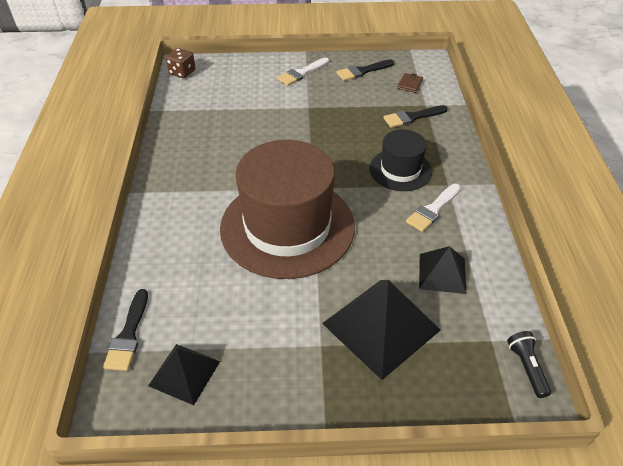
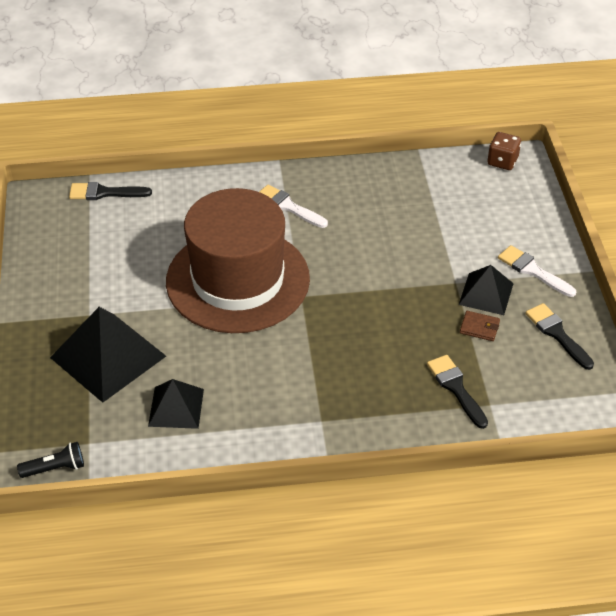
camera: 85 degrees right, 0 degrees up
(184, 373) = (65, 231): black pyramid -> black pyramid (486, 293)
(400, 170) = (343, 374): black hat -> none
(410, 84) = (537, 387): brown wallet -> brown wallet (479, 327)
(433, 210) = (274, 403): white brush -> white brush (288, 206)

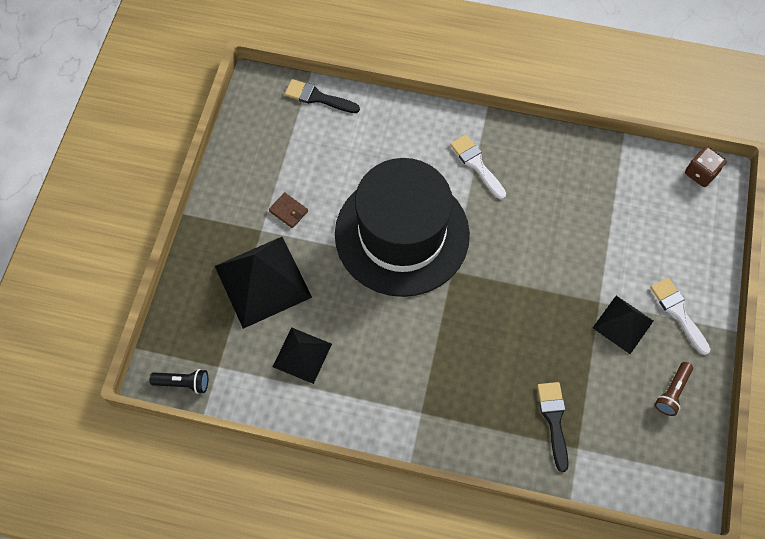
camera: 20 degrees right, 20 degrees up
(238, 280) = (402, 234): brown hat -> black hat
(479, 327) = (601, 360): brown wallet -> brown wallet (288, 211)
(557, 334) = (672, 392): black brush -> brown flashlight

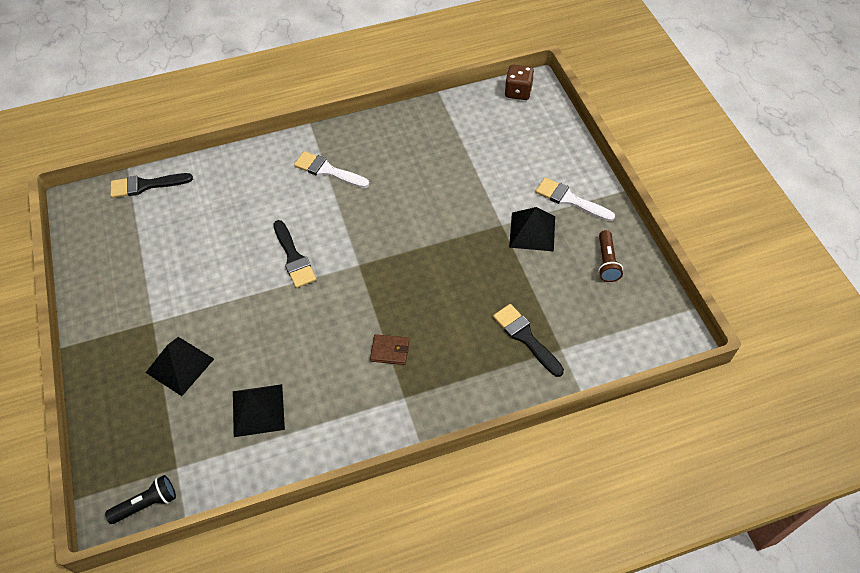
camera: 30 degrees left, 10 degrees down
(263, 281) = (180, 365): black pyramid -> black pyramid, size x0.59
(288, 211) = (171, 292): brown wallet -> brown wallet (390, 351)
(402, 234) = (294, 258): black hat -> black brush

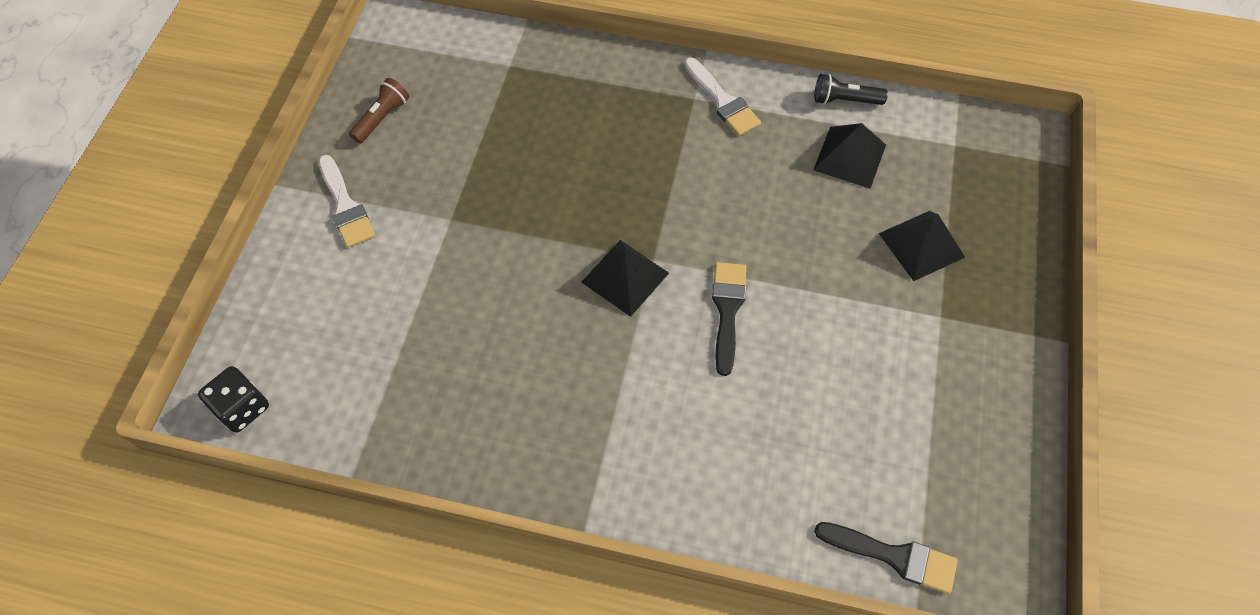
camera: 150 degrees left, 5 degrees up
(147, 504) = (993, 127): black flashlight -> black flashlight (844, 100)
(328, 171) = (609, 424): white brush -> white brush (722, 101)
(390, 351) = (680, 146): brown wallet -> none
(518, 92) = (242, 408): brown dice -> black dice
(525, 337) = (534, 91): black brush -> none
(532, 231) = (424, 192): black pyramid -> black pyramid (625, 277)

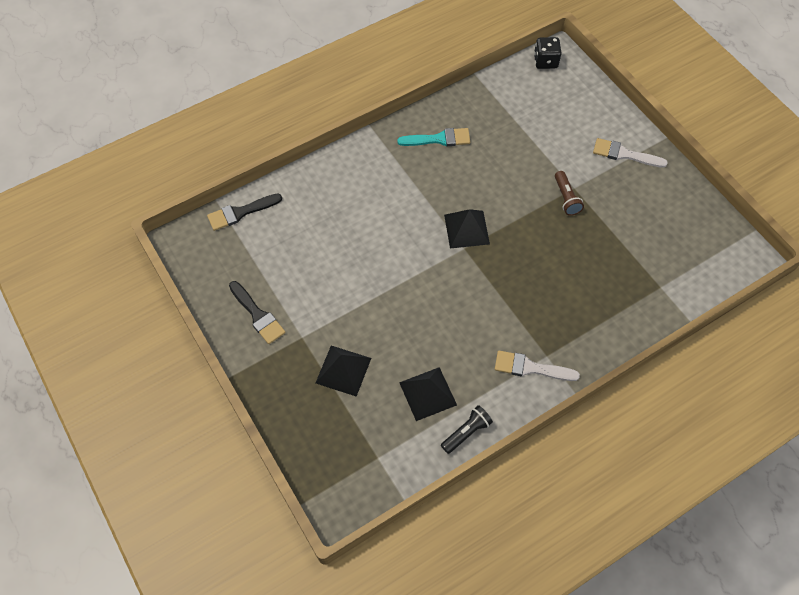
camera: 135 degrees right, 0 degrees up
(382, 118) = (673, 204): brown flashlight -> brown flashlight (566, 198)
(519, 422) = (439, 139): none -> turquoise brush
(727, 310) = (405, 253): black brush -> black brush (257, 315)

